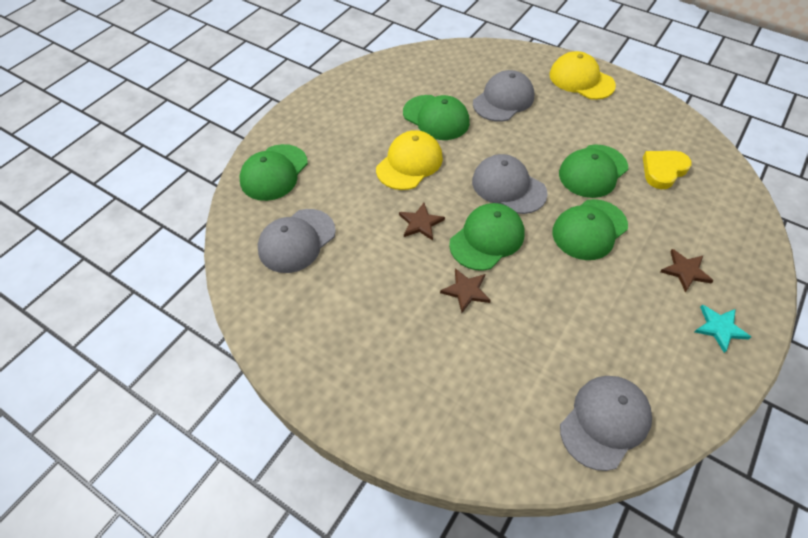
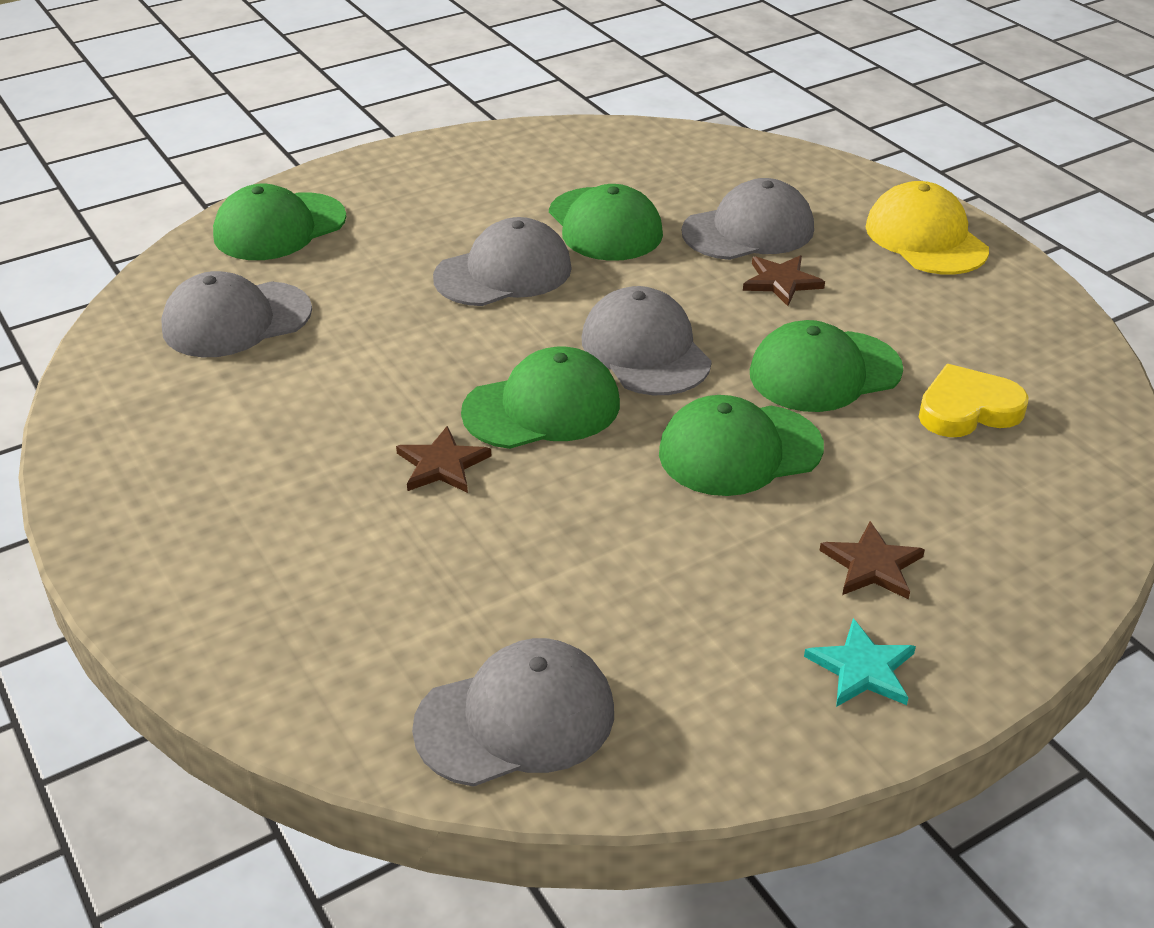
camera: 25 degrees right, 15 degrees down
(409, 163) = (503, 272): yellow cap -> grey cap
(420, 223) = (449, 355): brown star -> brown star (781, 282)

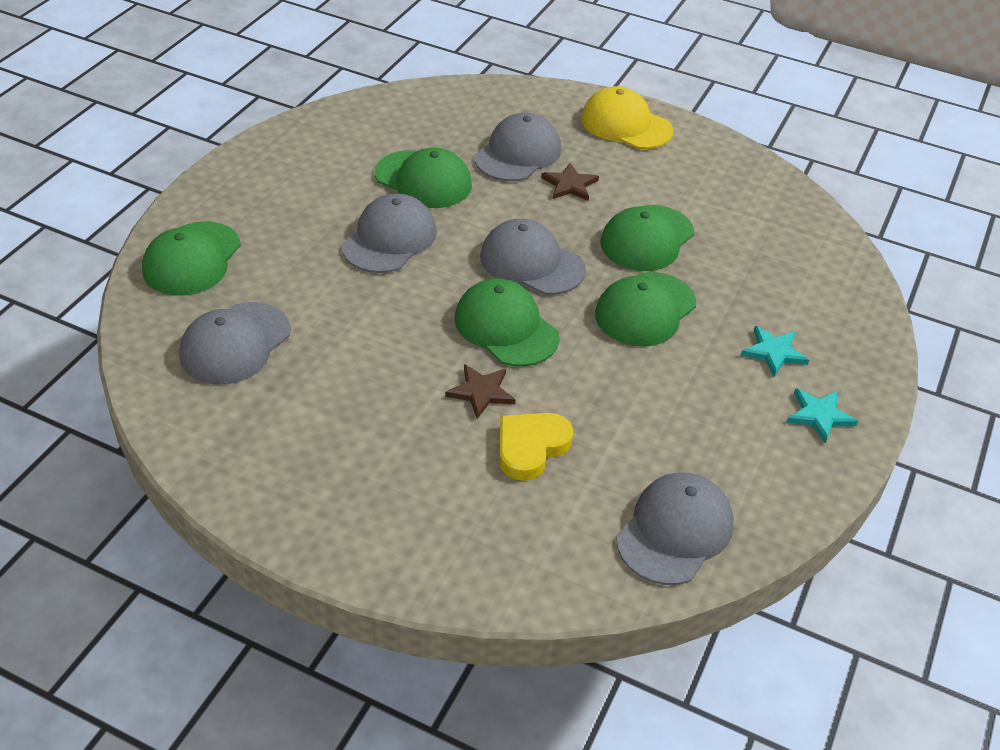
camera: 35 degrees left, 5 degrees up
(542, 408) = (506, 327): green cap -> green cap turned 75 degrees counterclockwise
(872, 565) = (774, 352): brown star -> turquoise star
(967, 409) = (741, 234): yellow heart -> yellow heart (531, 447)

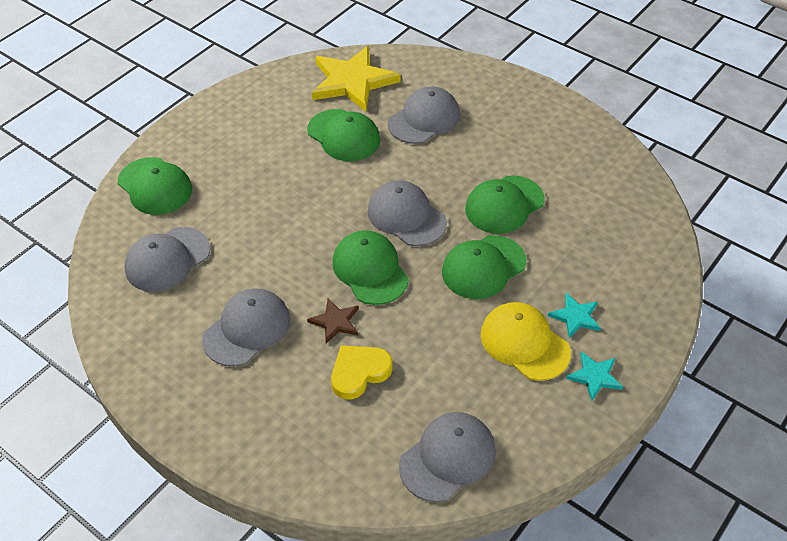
camera: 15 degrees right, 5 degrees up
(192, 259) = (155, 186): green cap -> green cap turned 75 degrees counterclockwise
(389, 239) = (303, 184): grey cap -> grey cap (247, 329)
(415, 119) = (352, 81): none -> yellow star
(569, 185) = (457, 151): brown star -> none
(626, 125) = (519, 101): yellow cap -> yellow cap (524, 343)

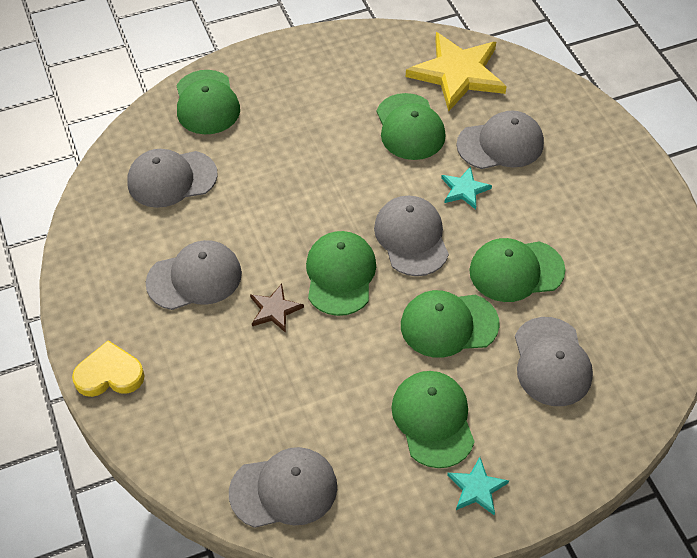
camera: 30 degrees right, 5 degrees up
(359, 373) = (262, 368): yellow heart -> yellow heart (109, 374)
(524, 343) = (433, 420): yellow cap -> green cap
(575, 317) = (502, 419): turquoise star -> turquoise star (464, 189)
(579, 258) = (551, 362): none -> grey cap

